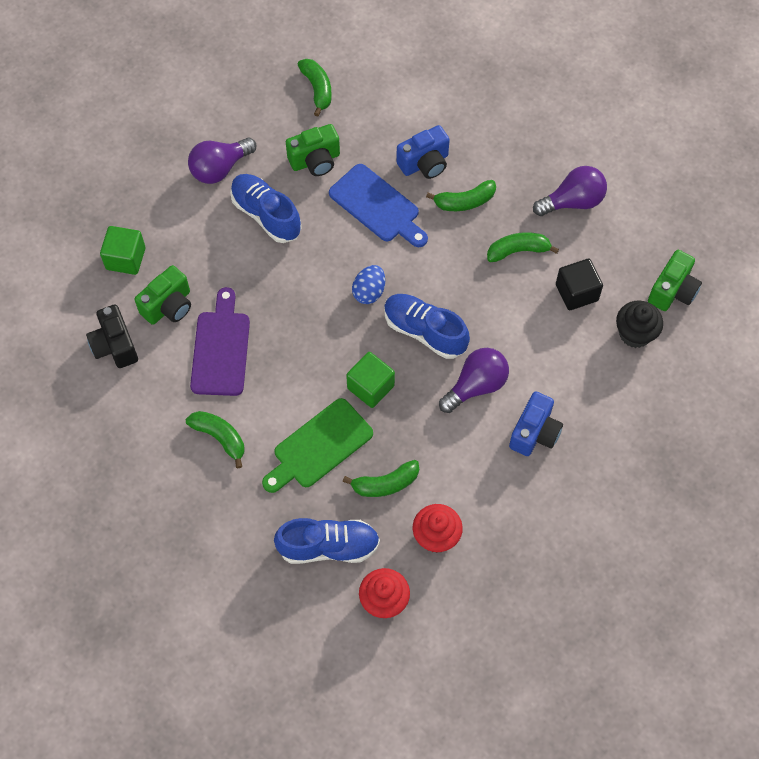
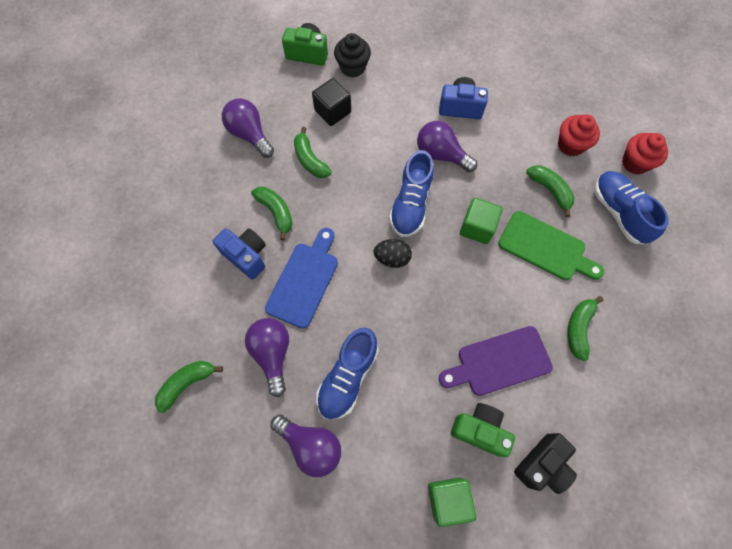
camera: 110 degrees left, 5 degrees up
(315, 160) = (272, 353): green camera -> purple light bulb
(369, 292) = (392, 258): blue egg -> black egg

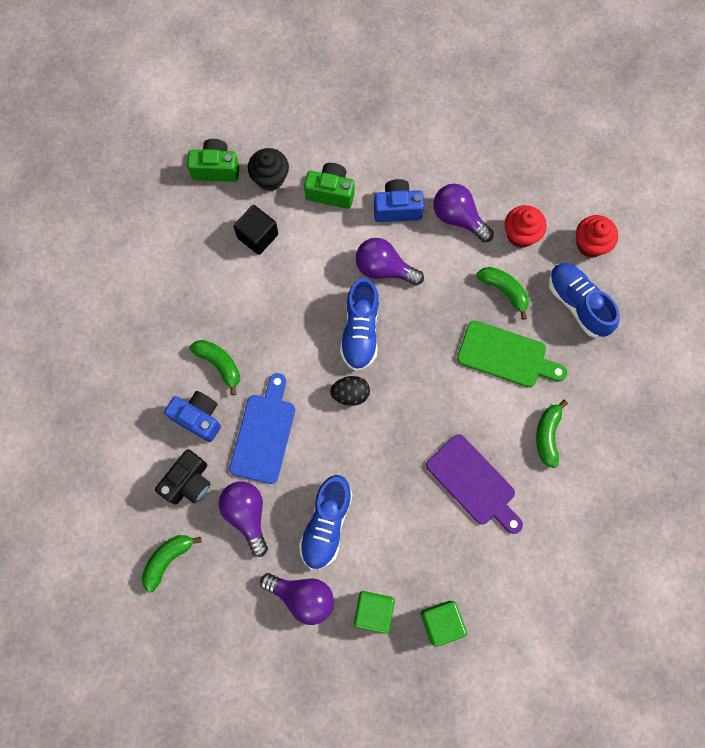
camera: 10 degrees left, 5 degrees up
(250, 134) = (172, 279): purple light bulb -> purple light bulb (458, 218)
(310, 160) = (244, 298): green banana -> none
(477, 227) = (433, 345): green cube -> green cube (373, 611)
(479, 430) = (462, 553): green camera -> green camera (331, 192)
(499, 362) = (473, 483): purple cutting board -> purple cutting board turned 105 degrees counterclockwise
(542, 464) = (525, 574): black camera -> black camera (188, 482)

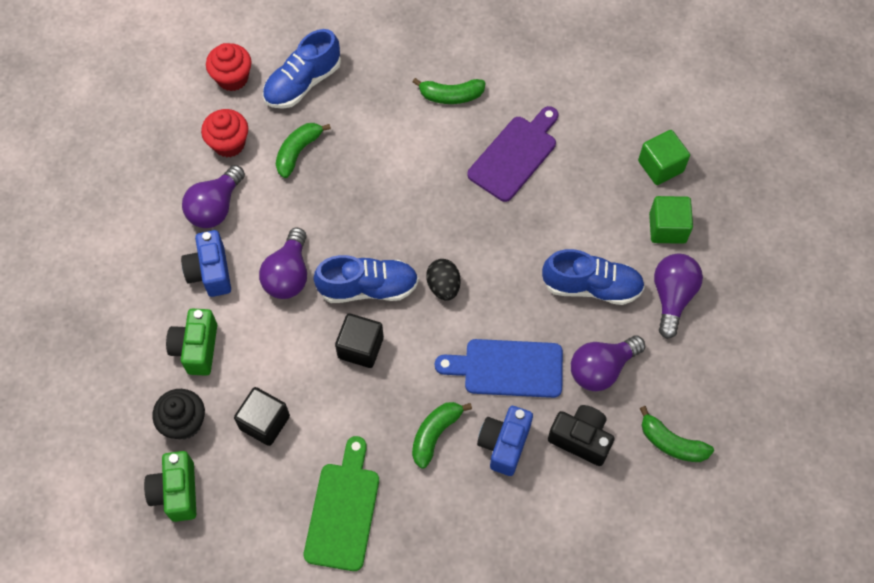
camera: 100 degrees left, 10 degrees down
(307, 317) = (360, 347): none -> black cube
(506, 355) = (372, 142): green cutting board -> green cutting board (343, 510)

